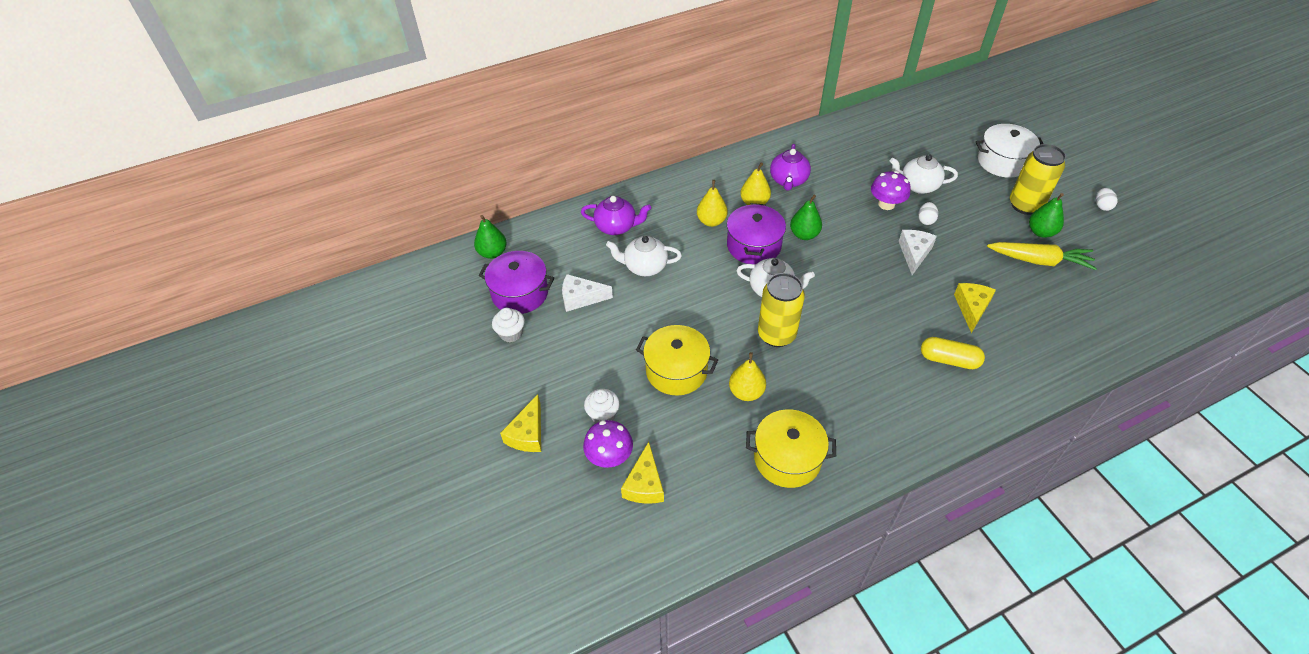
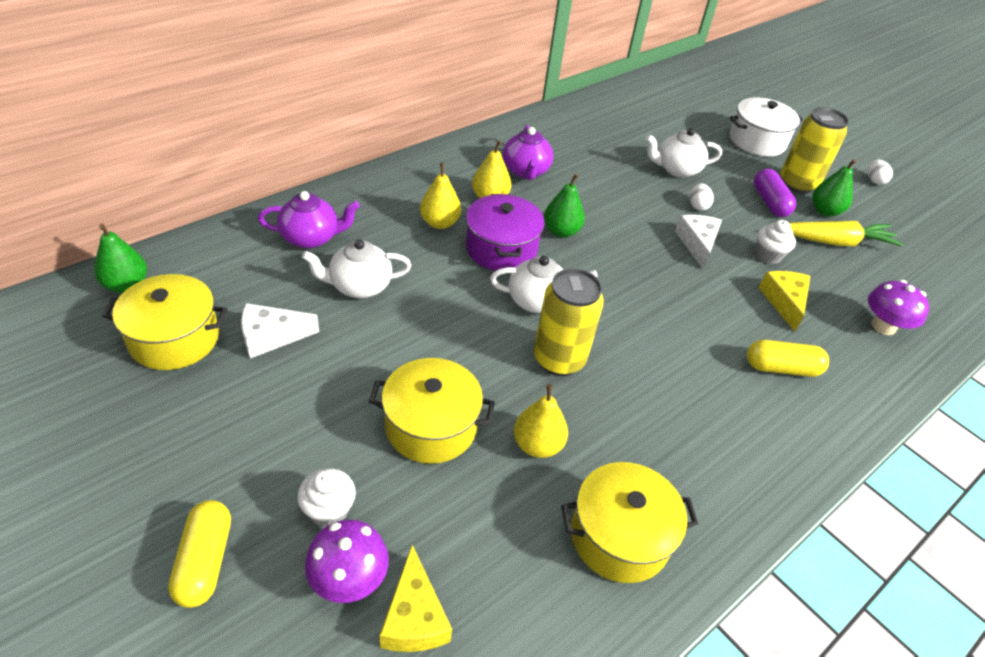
camera: 20 degrees left, 5 degrees down
(511, 333) = (164, 400): white cupcake -> white cupcake (768, 255)
(520, 293) = (174, 339): purple pot -> yellow pot
(527, 433) = (205, 561): yellow cheese -> yellow capsule
(886, 204) = (647, 191): purple mushroom -> purple mushroom (883, 326)
(992, 221) = (770, 202): none -> purple capsule

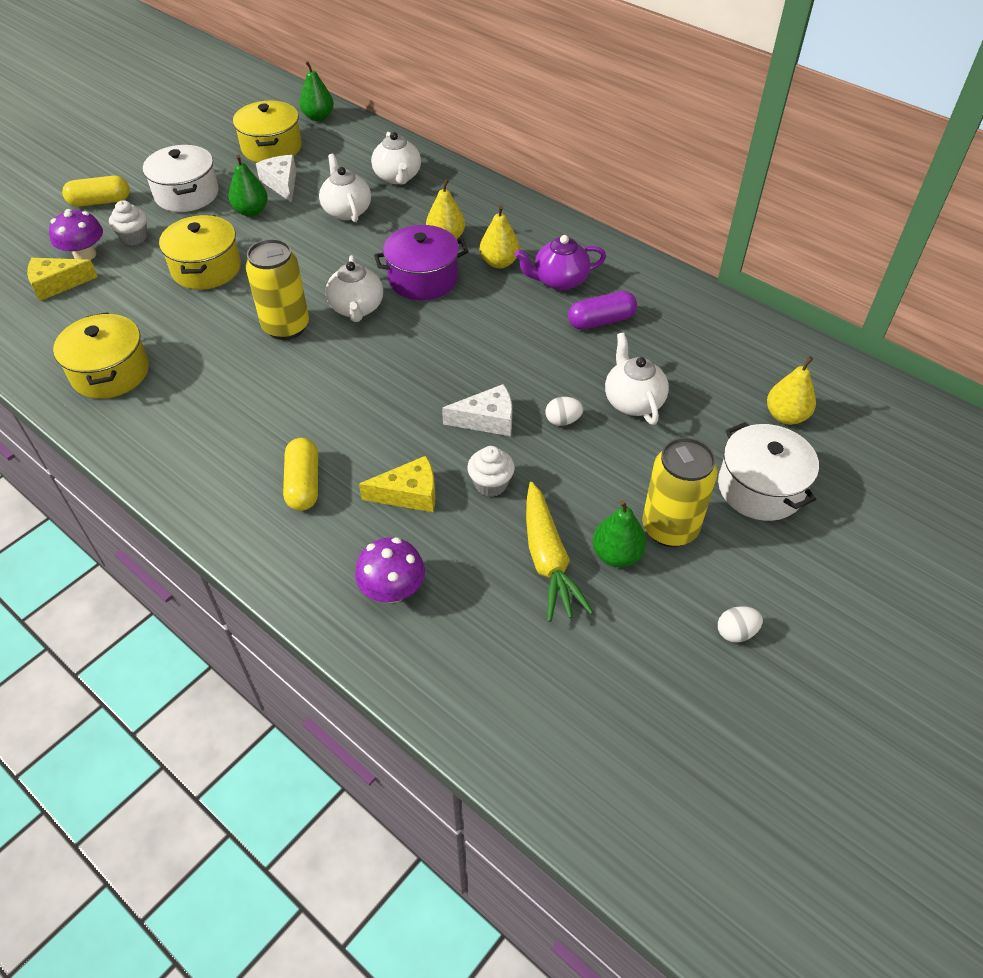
camera: 85 degrees right, 5 degrees up
(243, 441) = (187, 194): none -> white pot
(311, 238) = (398, 177): purple teapot -> white teapot
(537, 445) = (193, 323): yellow pear -> yellow pear (786, 416)
(561, 231) = (466, 314): green pear -> green pear (251, 211)
(770, 202) = (607, 493): purple capsule -> purple capsule (601, 321)

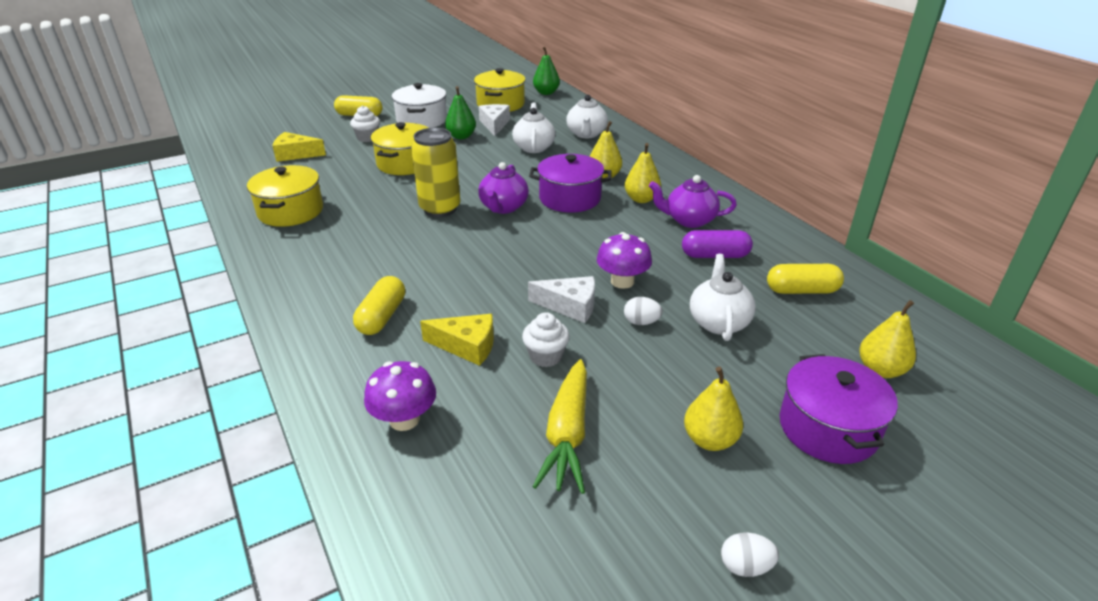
camera: 20 degrees right, 15 degrees down
(85, 255) = (327, 141): purple mushroom -> purple mushroom (622, 281)
(357, 308) = (503, 207): white teapot -> purple teapot
(616, 555) = (641, 449): green pear -> none
(669, 528) = (710, 440): yellow can -> yellow pear
(695, 344) = (802, 290): none -> yellow capsule
(760, 488) = (828, 428): white pot -> purple pot

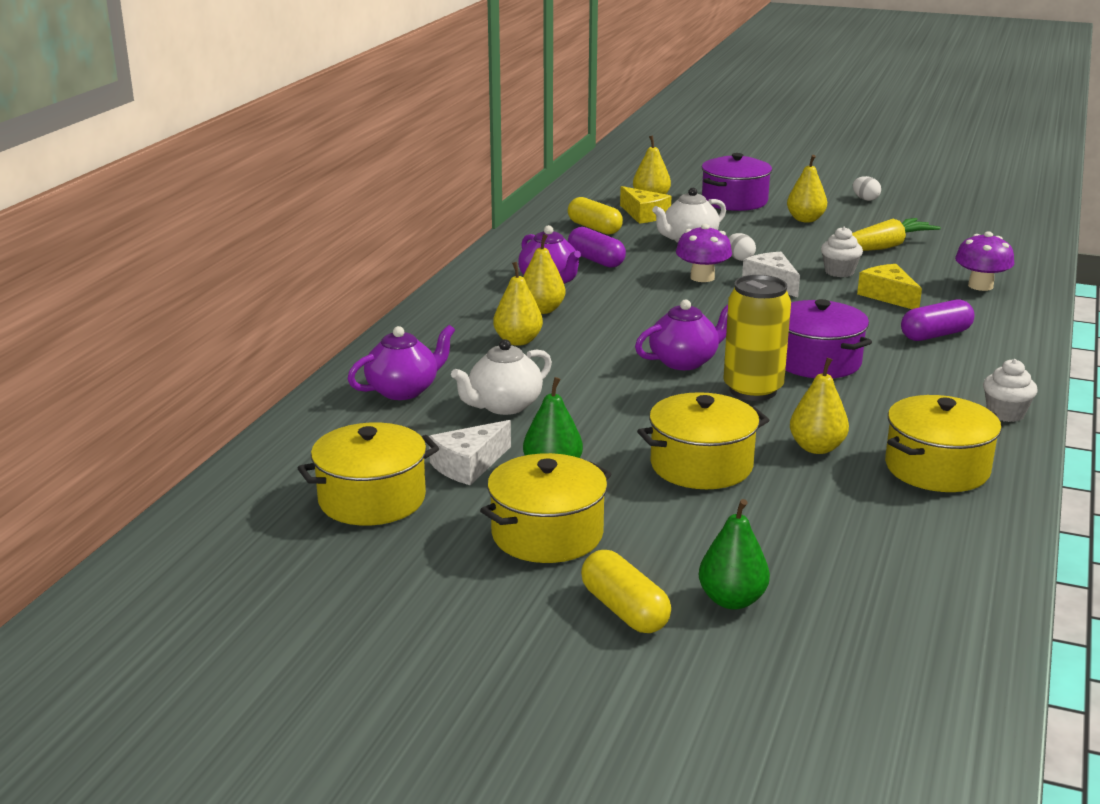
camera: 130 degrees left, 10 degrees down
(295, 154) = (842, 568): yellow cheese -> yellow cheese (644, 215)
(363, 194) = (817, 448): none -> yellow pear
(367, 138) = (687, 542): white cupcake -> white cupcake (1005, 413)
(382, 317) = (935, 335): yellow capsule -> purple capsule
(422, 120) = (547, 534): white pot -> yellow pot
(546, 93) = (257, 483): green pear -> green pear (732, 600)
(570, 198) = (602, 339): purple pot -> purple pot (817, 361)
(586, 134) = (403, 390): white teapot -> purple teapot

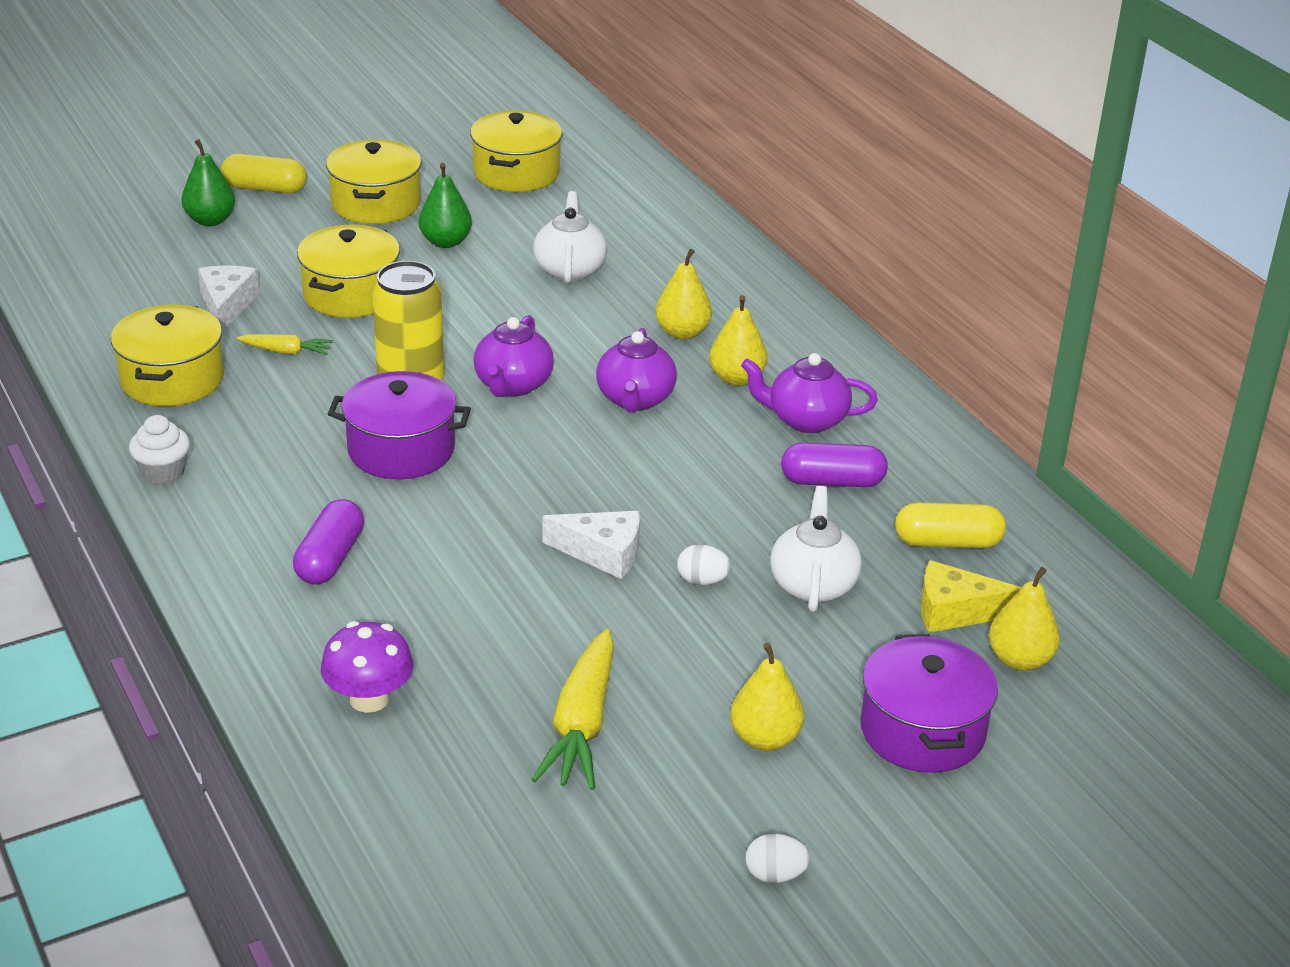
camera: 130 degrees right, 10 degrees up
(403, 390) = (663, 245): purple teapot -> purple teapot (635, 399)
(468, 465) = (504, 218): white cheese -> white cheese (227, 305)
(702, 277) = (684, 518): purple mushroom -> none
(817, 448) = (286, 352): yellow pear -> yellow carrot
(839, 272) = (561, 624): white cupcake -> none
(888, 296) = (452, 605): yellow cheese -> none

